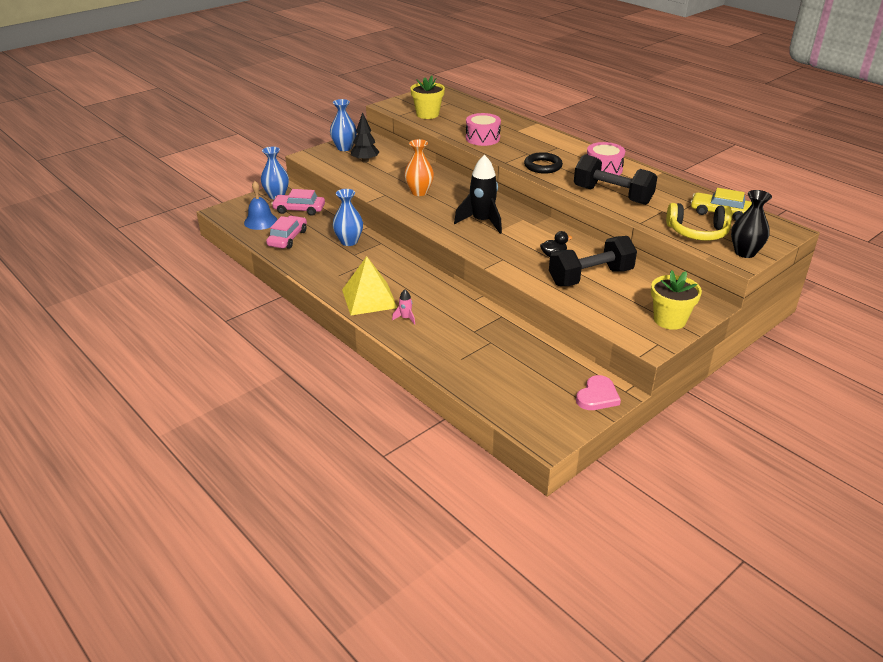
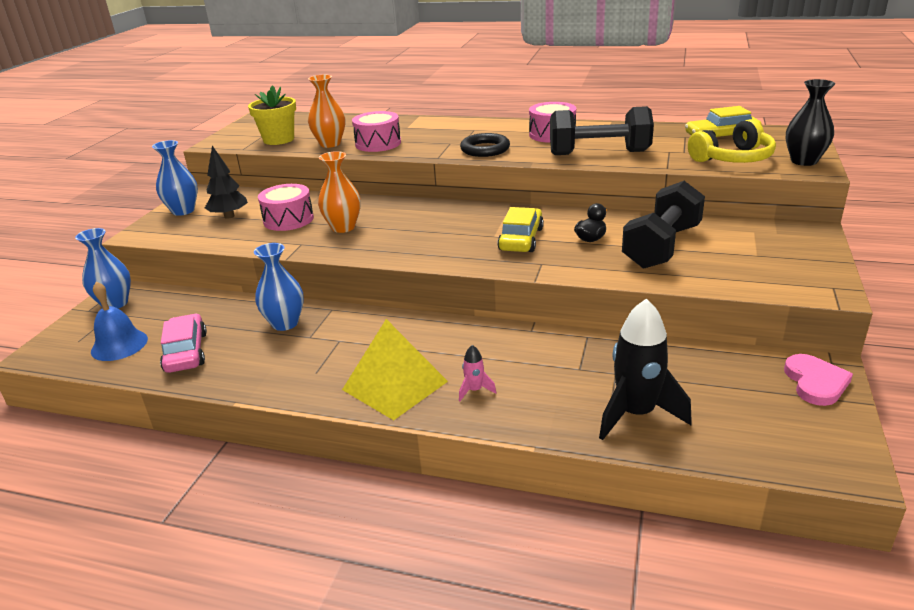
camera: 30 degrees left, 5 degrees down
(299, 209) = (168, 309): pink car -> none
(394, 175) = (288, 219): none -> pink drum
(454, 128) = (330, 144): none -> orange vase
(482, 222) = (462, 233): black rocket -> black rocket (636, 414)
(511, 239) = (521, 239): none -> yellow car
(669, 320) = (803, 258): yellow flower pot -> none

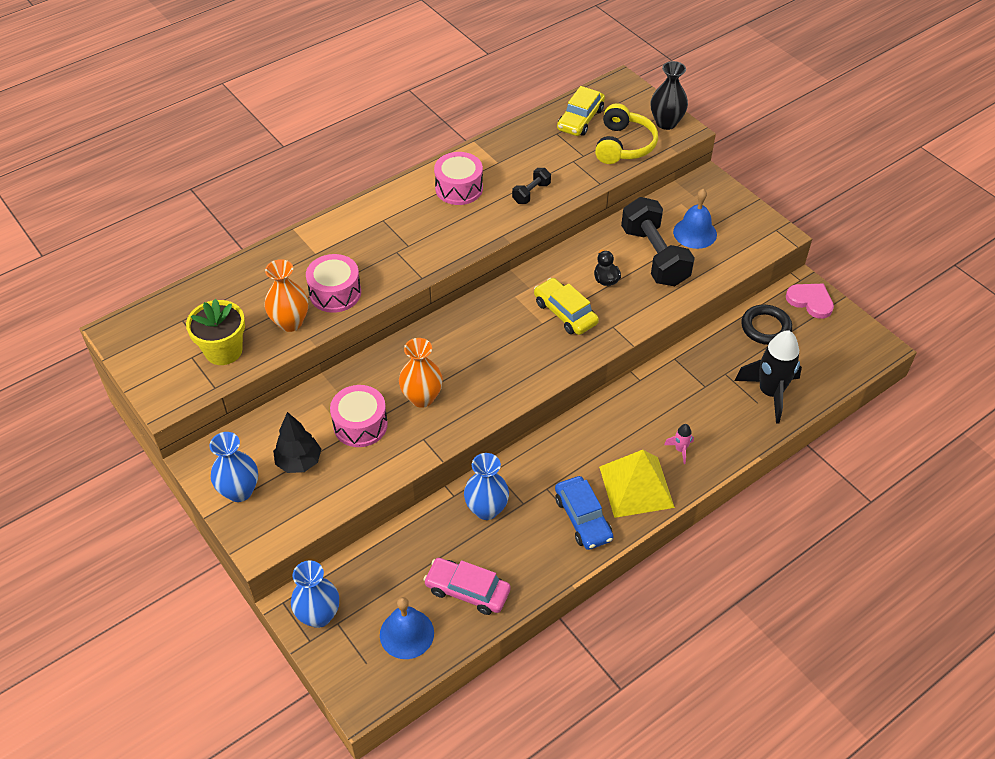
camera: 55 degrees left, 20 degrees up
(323, 373) = (583, 518): none -> blue car
(485, 149) = (440, 242): black ring -> black ring (765, 327)
(599, 153) = (531, 193): black dumbbell -> black dumbbell, size x0.47
(732, 251) = (695, 233): none -> blue bell

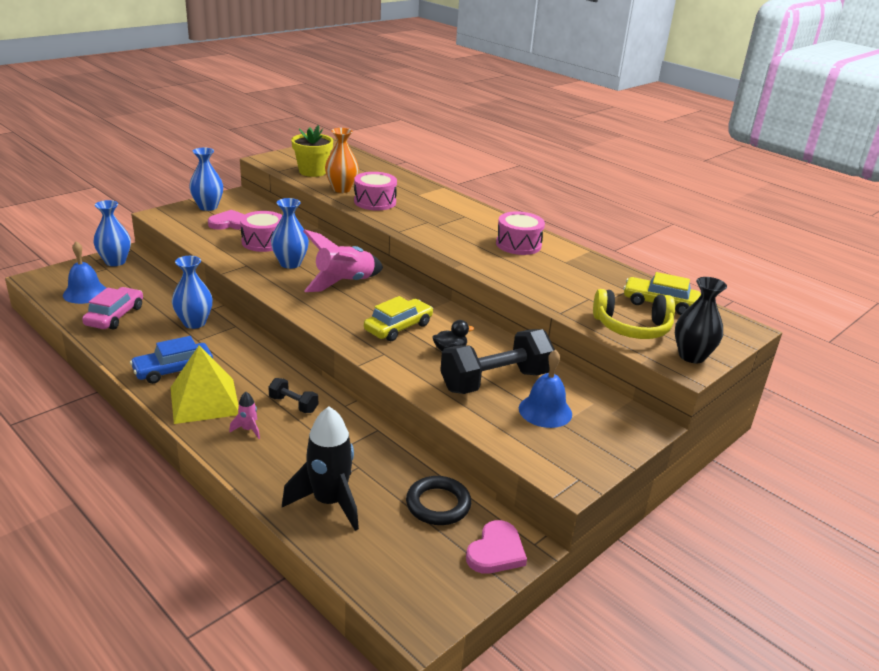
camera: 80 degrees right, 20 degrees down
(299, 462) = (230, 223): black tree -> pink heart
(422, 398) = (290, 264): orange vase -> blue vase
(471, 350) = (344, 283): none -> pink rocket
(531, 193) = (527, 277): black dumbbell -> black dumbbell (293, 404)

